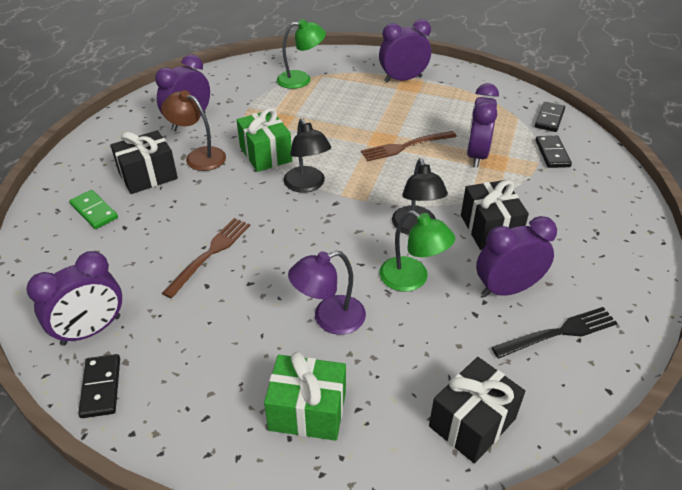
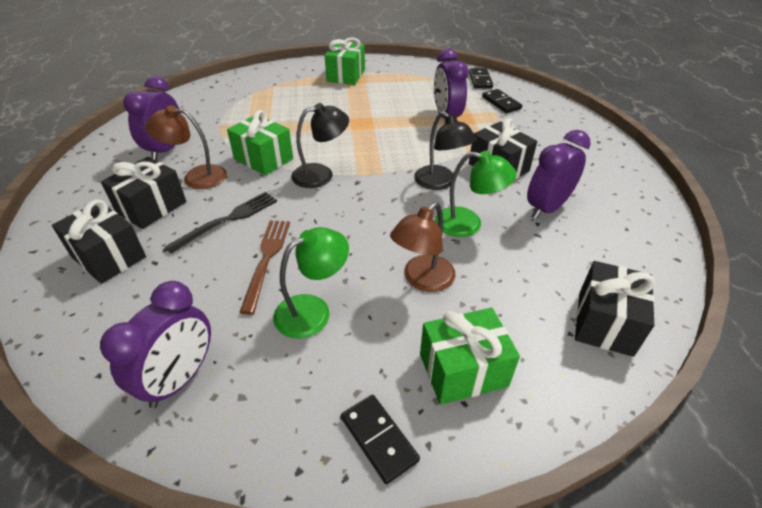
camera: 25 degrees left, 0 degrees up
(94, 211) = (109, 257): green domino -> black gift
(101, 387) = (230, 436): black domino -> black domino (378, 439)
(301, 79) = (256, 93): green lamp -> green lamp (313, 310)
(307, 185) = (321, 174): black lamp -> black lamp turned 60 degrees counterclockwise
(329, 319) = (422, 280): purple lamp -> brown lamp
(403, 79) = (346, 75): purple clock -> green gift
(405, 146) = (385, 124): brown fork -> none
(559, 333) = (609, 228): black fork -> black fork (228, 220)

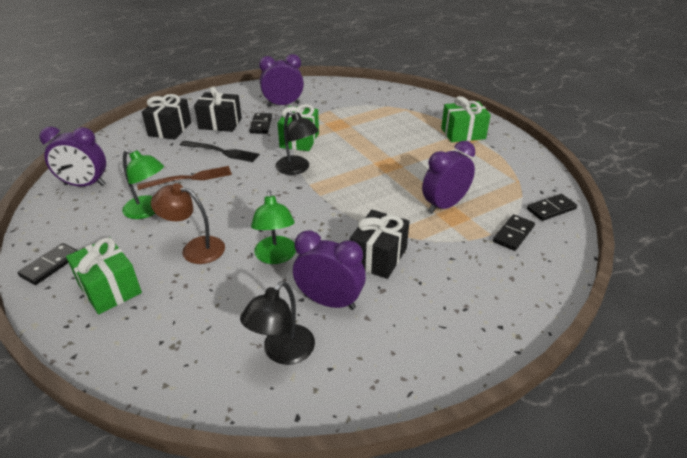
camera: 65 degrees right, 5 degrees down
(196, 176) = (261, 125): brown lamp -> black domino
(440, 182) = (327, 228): black lamp -> black lamp (282, 352)
(604, 323) = (179, 363): black gift -> none

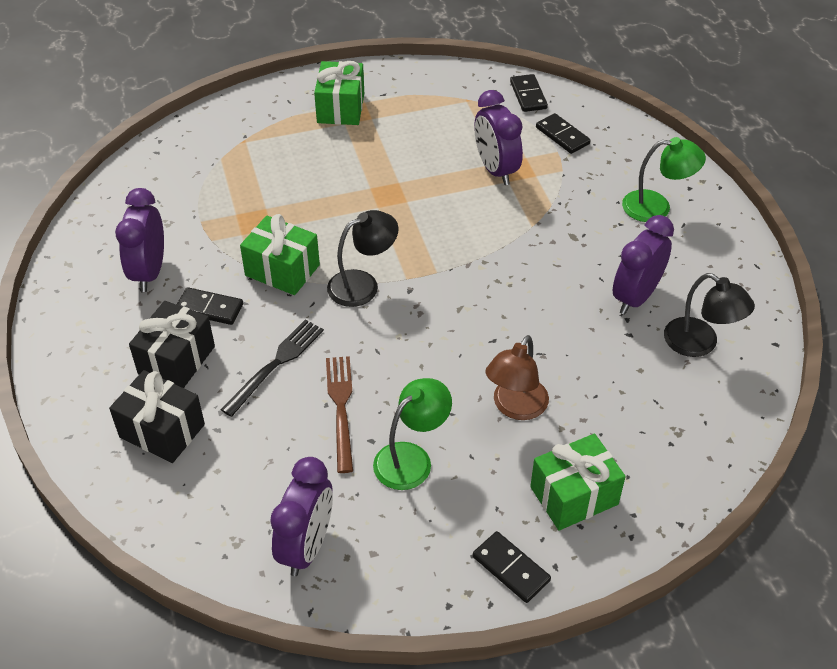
camera: 75 degrees left, 10 degrees up
(276, 256) = (551, 331): green lamp -> green lamp (656, 207)
(378, 257) = (573, 245): black gift -> none

